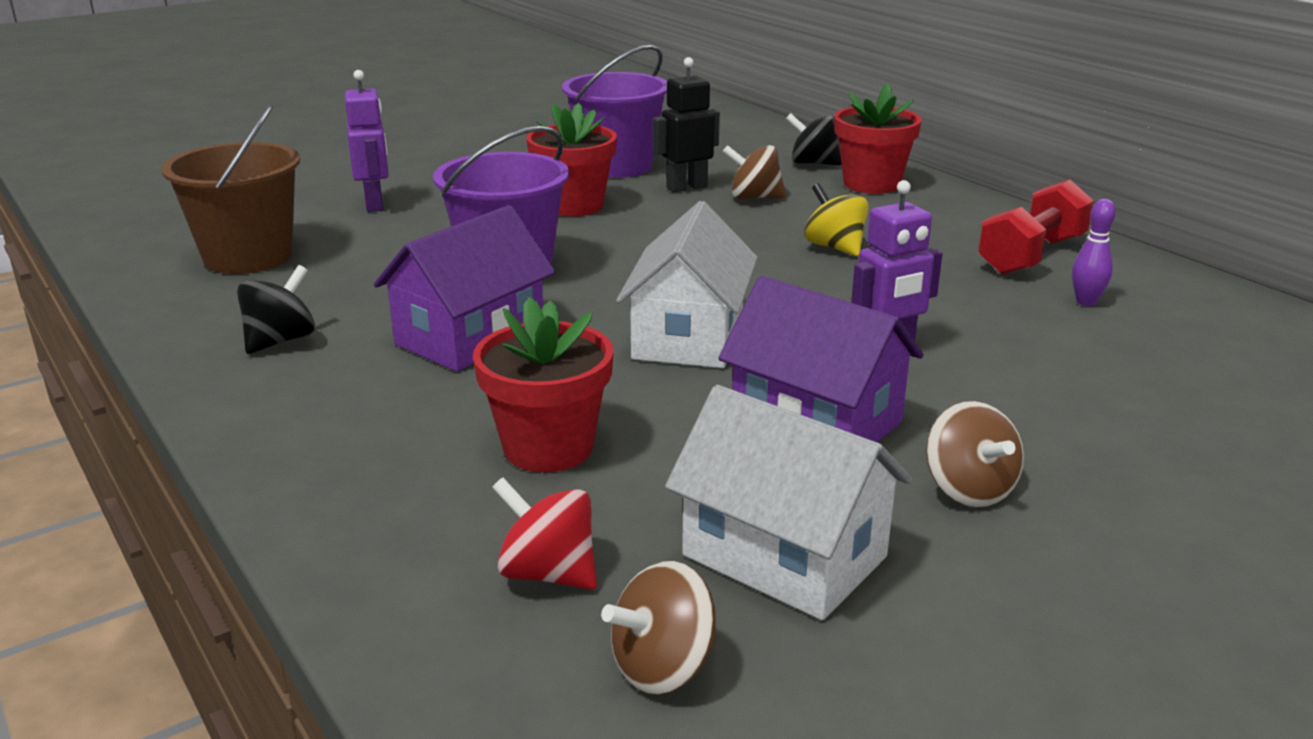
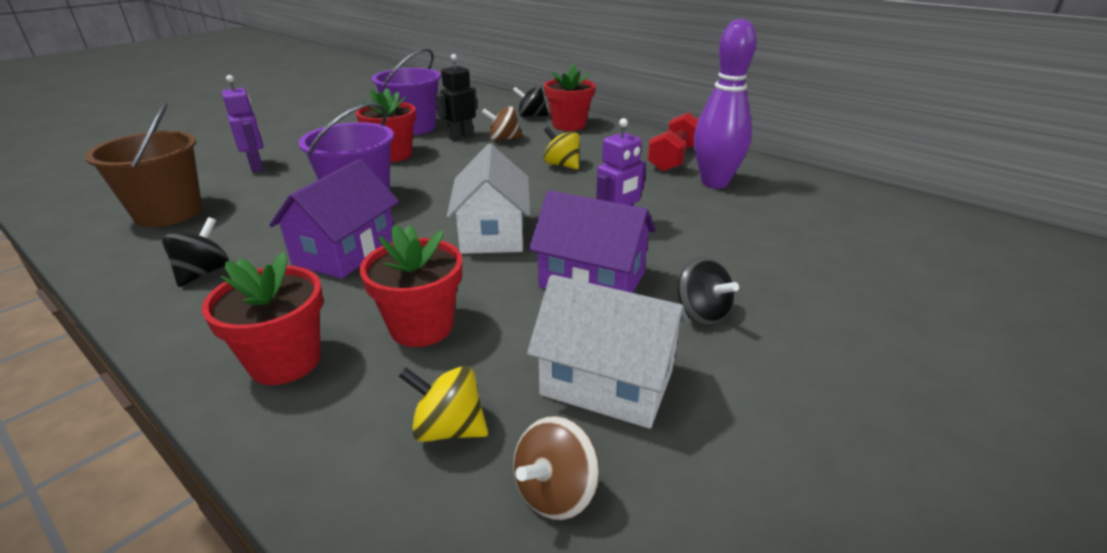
camera: 15 degrees left, 5 degrees up
(361, 463) = (285, 361): none -> red flower pot
(548, 573) = (448, 428): red spinning top -> yellow spinning top
(968, 490) = (701, 313): brown spinning top -> black spinning top
(1086, 302) = (714, 183): purple bowling pin -> purple bowling pin, size x2.40

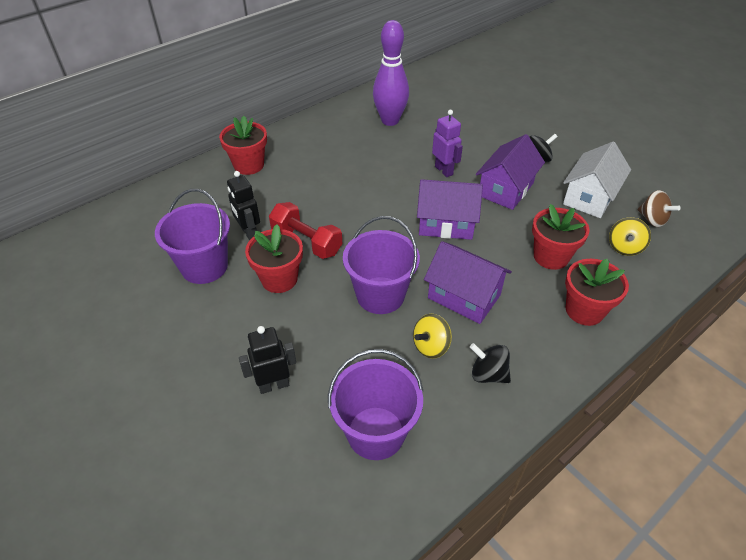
camera: 80 degrees left, 15 degrees up
(168, 213) = (375, 433): brown bucket -> purple bucket
(257, 166) = (274, 385): purple robot -> black robot
(492, 233) = (446, 224): white house -> purple house
(503, 139) = (268, 206): brown spinning top -> none
(531, 116) = (211, 184): black spinning top -> none
(562, 165) = (339, 180): yellow spinning top -> yellow spinning top (431, 346)
(674, 159) = (344, 127): red dumbbell -> red dumbbell (306, 241)

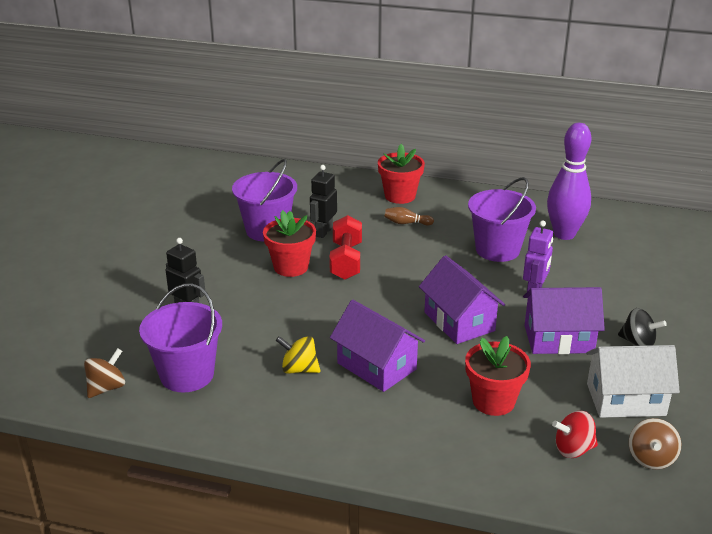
camera: 55 degrees right, 15 degrees down
(291, 182) = (406, 223): none -> brown bowling pin
(343, 513) = (107, 388): none -> brown spinning top
(380, 295) = (328, 321): purple bucket -> purple bucket (497, 249)
(464, 296) = (376, 366): purple house -> purple house turned 45 degrees counterclockwise
(488, 374) = (299, 412): black spinning top -> none
(584, 310) = (442, 447): red flower pot -> none
(624, 247) = (573, 449): yellow spinning top -> red spinning top

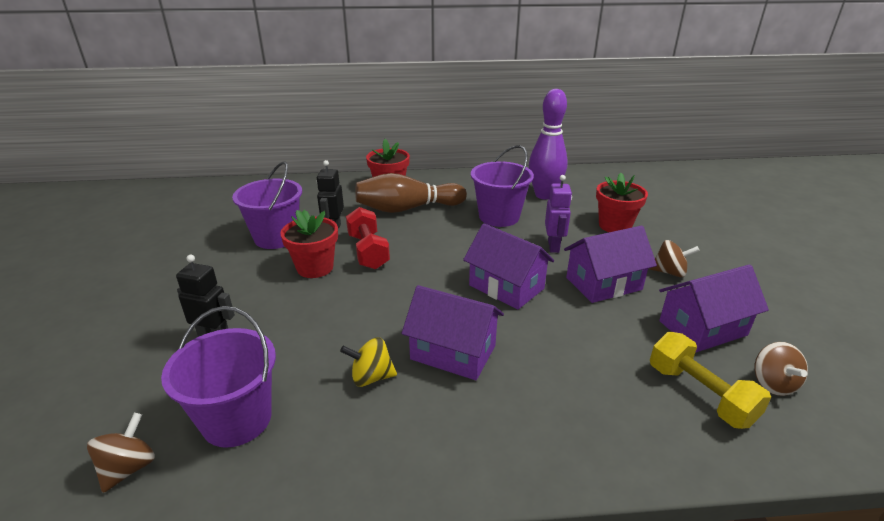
camera: 20 degrees left, 0 degrees up
(406, 223) = (407, 209): brown bowling pin -> brown bowling pin, size x2.40
(493, 401) = (590, 361): red flower pot -> red flower pot (615, 226)
(573, 449) = (700, 394): red spinning top -> yellow dumbbell
(625, 399) = (702, 328): white house -> purple house
(638, 343) = (669, 272): black spinning top -> brown spinning top

